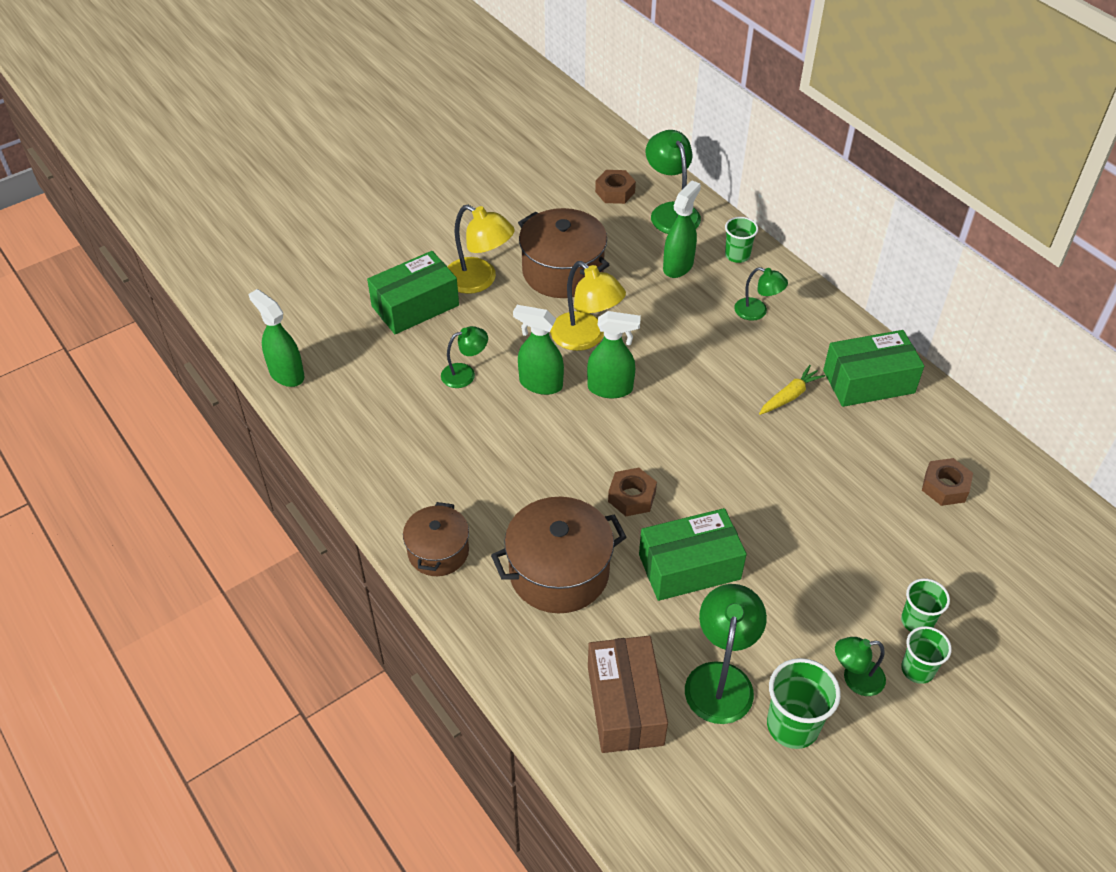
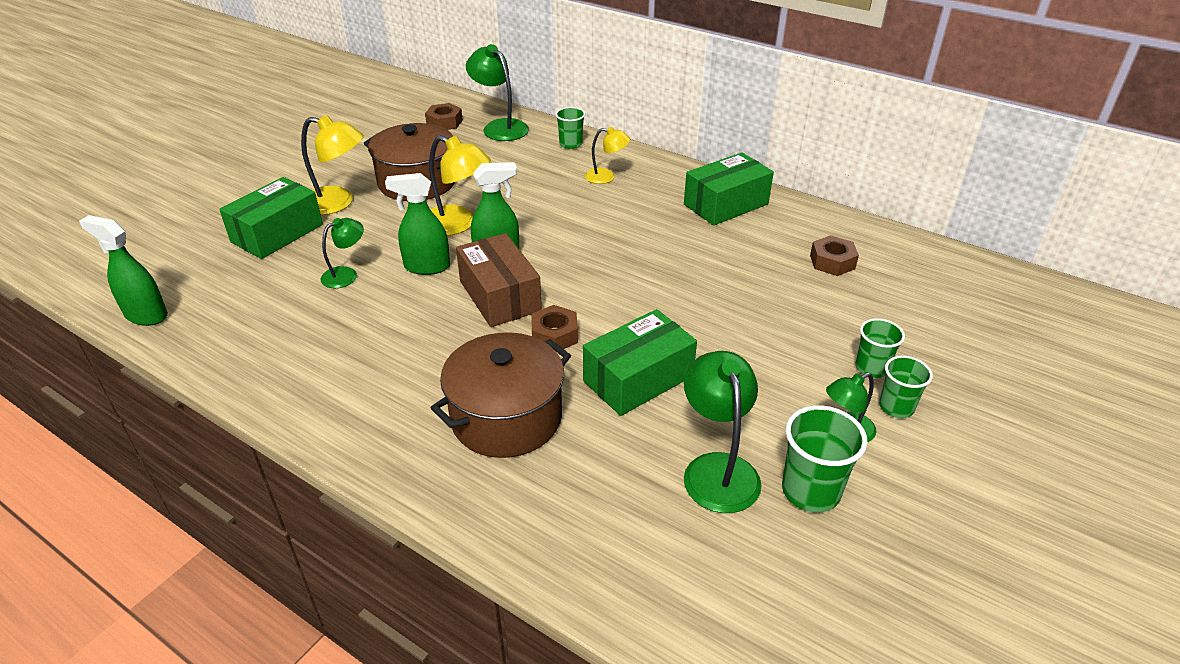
camera: 20 degrees left, 10 degrees down
(438, 551) = (365, 433): brown pot -> none
(625, 705) = (630, 524): brown box -> brown box (499, 296)
(678, 266) = (522, 160): green spray bottle -> none
(757, 312) = (606, 177): green lamp -> yellow lamp
(790, 396) = (664, 227): yellow carrot -> none

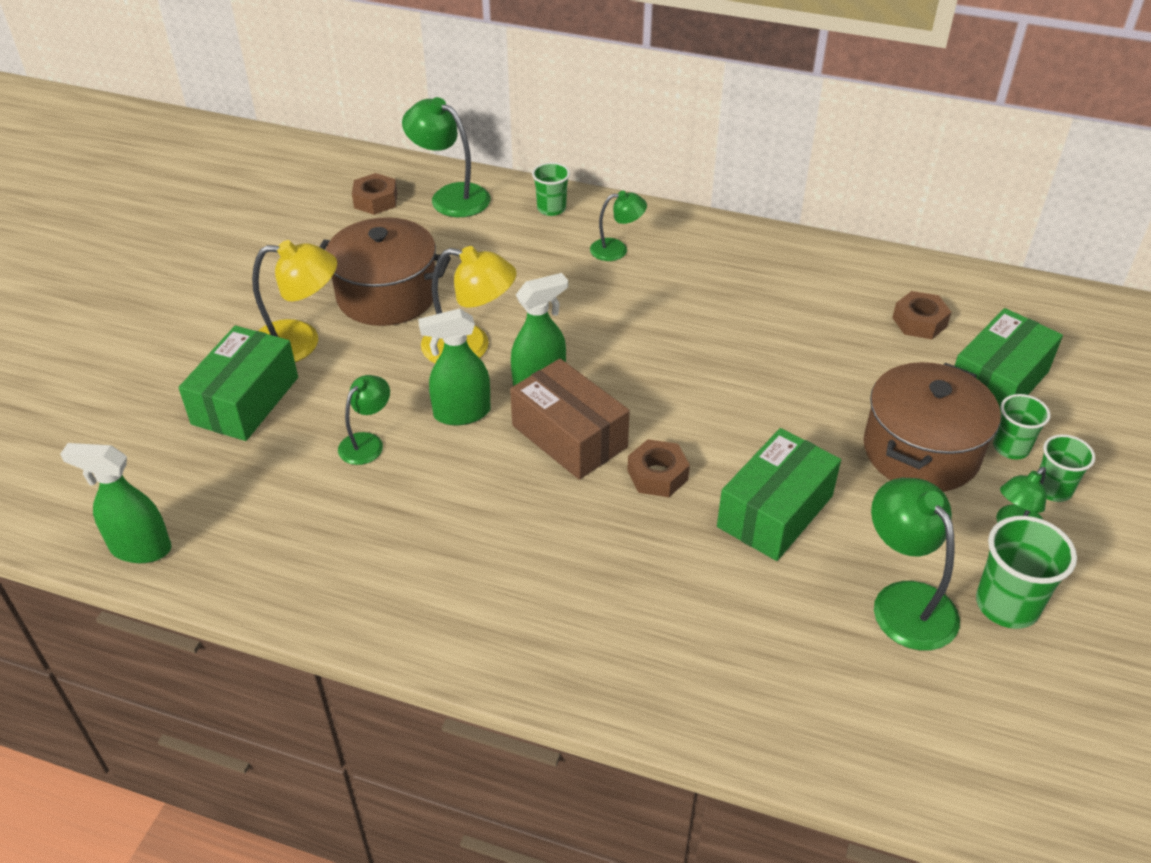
camera: 15 degrees left, 5 degrees up
(506, 417) = (654, 590): brown pot -> brown pot (921, 451)
(606, 177) = (617, 249): yellow lamp -> green lamp
(725, 204) = (772, 265): green box -> green box (997, 382)

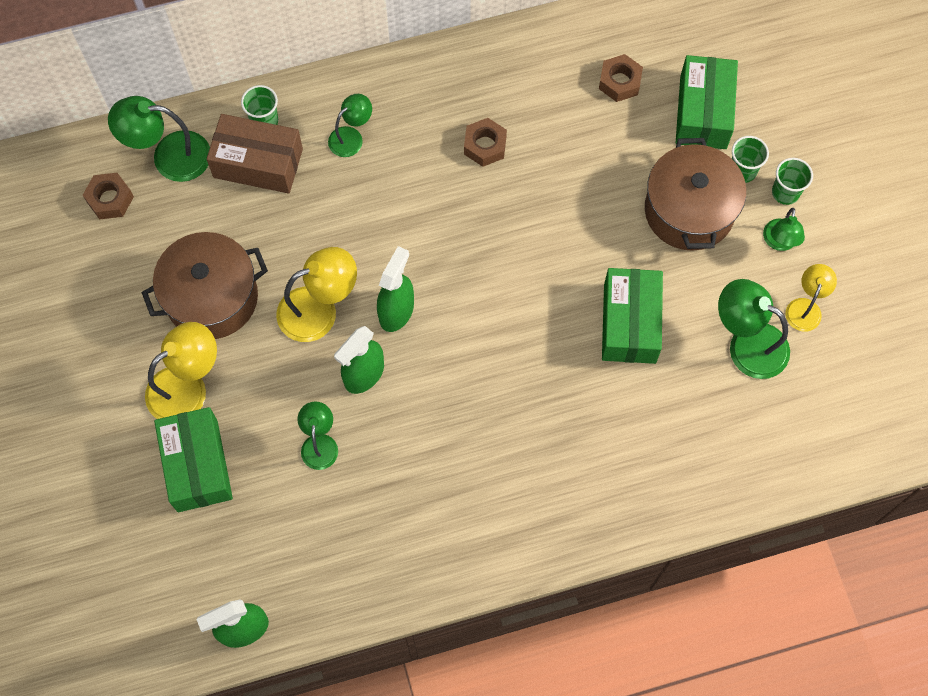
camera: 35 degrees left, 25 degrees up
(569, 436) = (454, 347): brown box -> brown box (258, 163)
(657, 475) = (536, 342): brown nut -> brown nut (485, 146)
(1007, 605) = (805, 307): green cup -> yellow lamp

